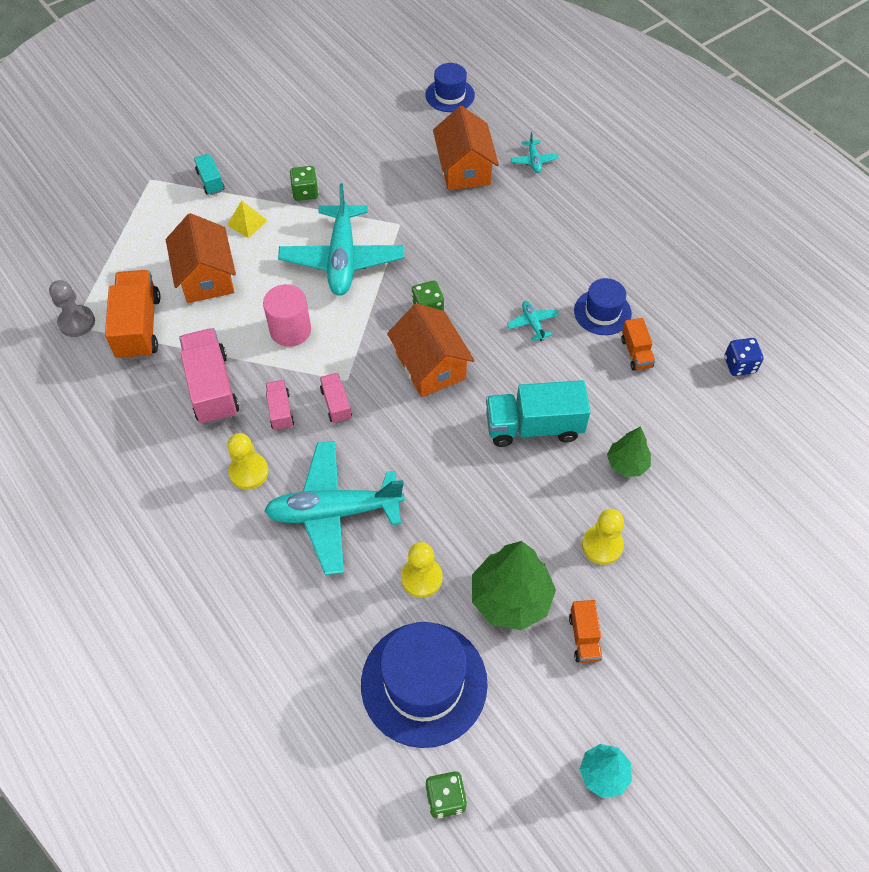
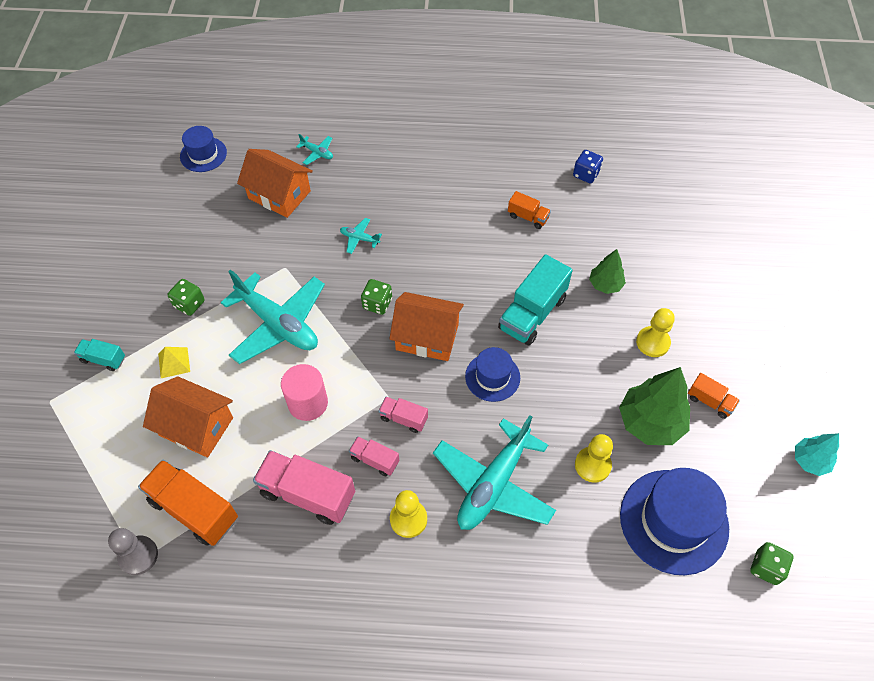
camera: 50 degrees left, 0 degrees up
(532, 323) = (451, 254): turquoise plane -> turquoise plane (359, 238)
(602, 312) = (479, 210): blue hat -> blue hat (492, 377)

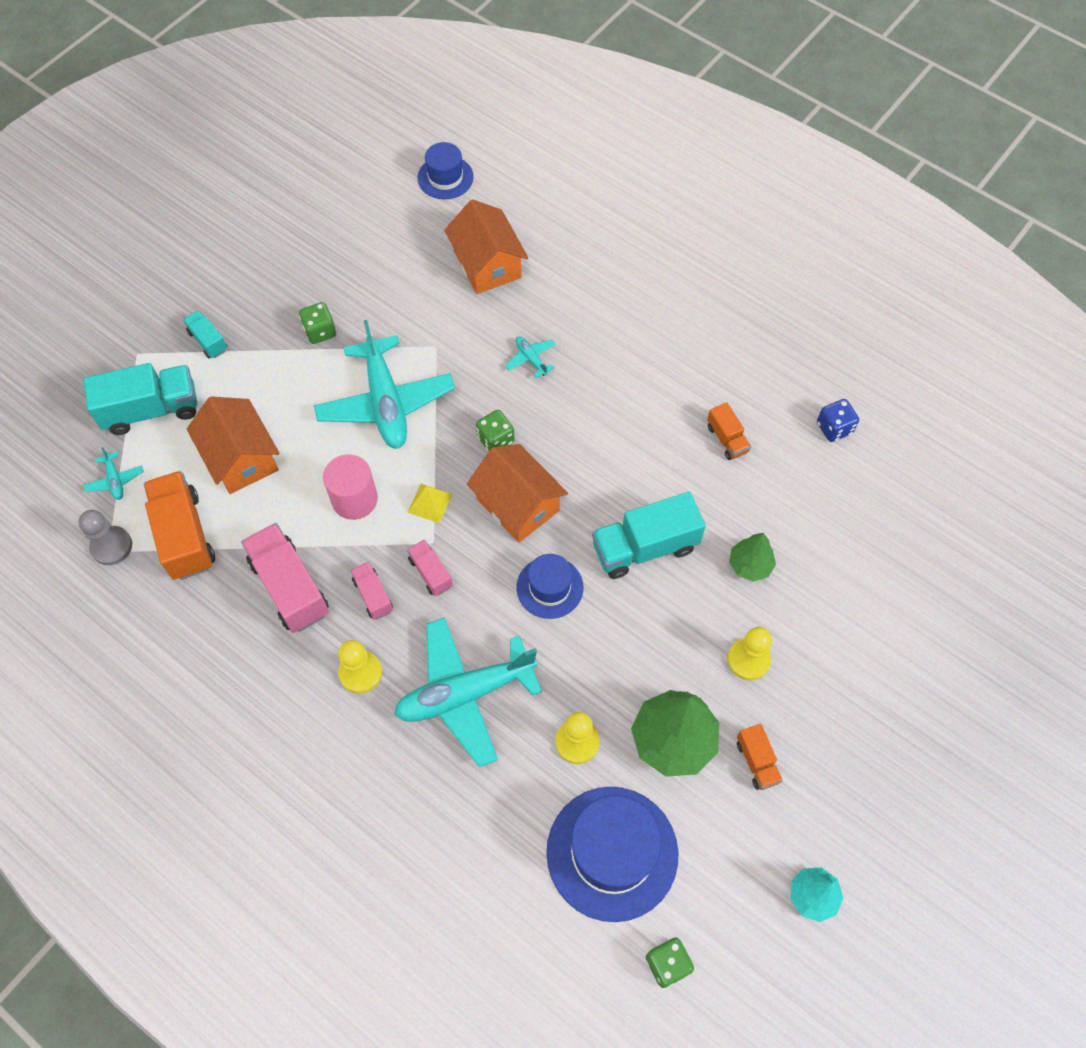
camera: 35 degrees right, 5 degrees up
(94, 435) = (151, 410): none -> turquoise truck
(174, 362) = (265, 382): yellow pyramid -> yellow pyramid (430, 503)
(317, 153) = (559, 238): turquoise plane -> turquoise plane (115, 480)

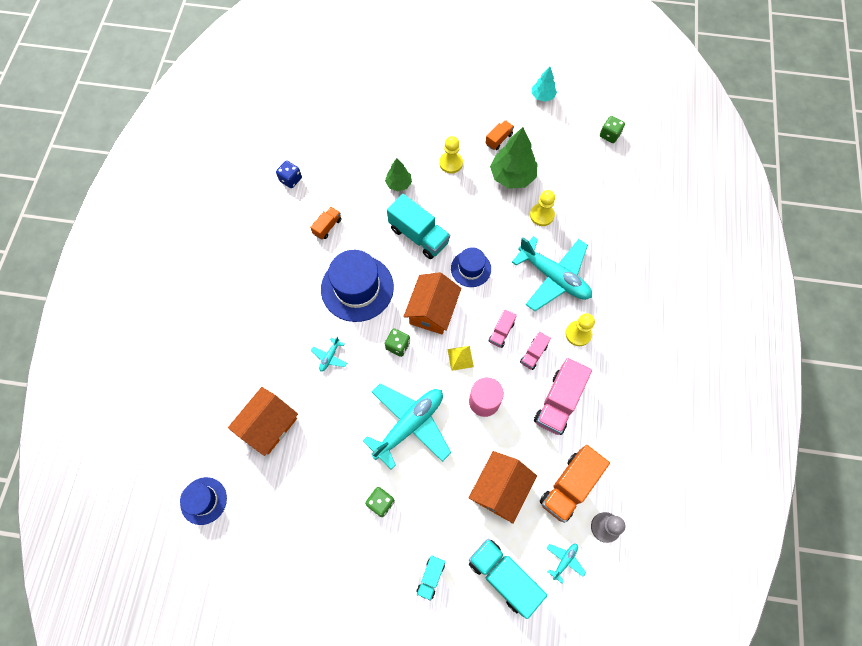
camera: 120 degrees left, 5 degrees up
(612, 853) = (581, 176): blue hat -> blue hat (357, 288)

